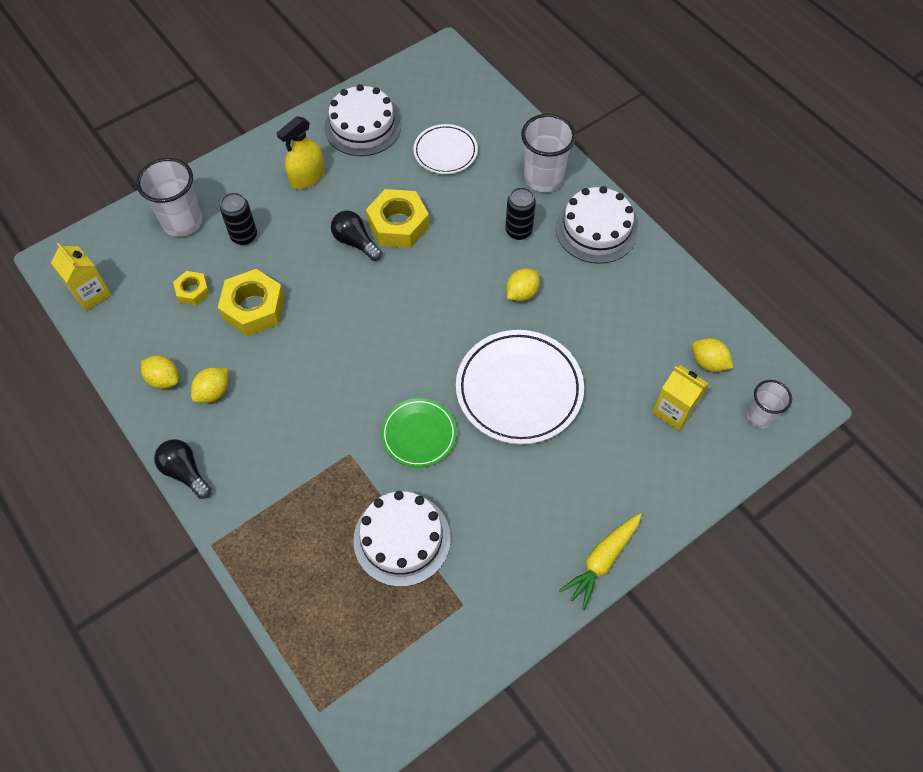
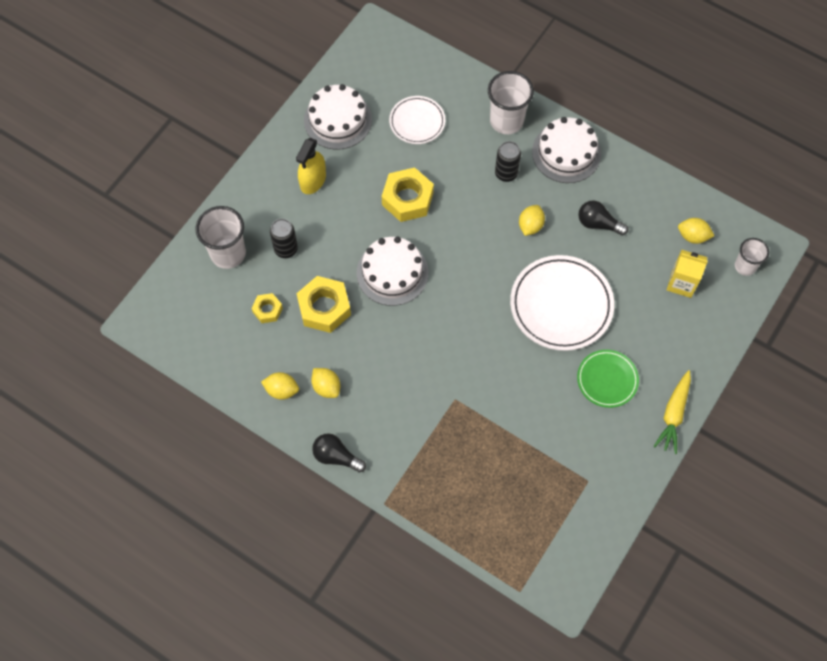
camera: 20 degrees left, 5 degrees up
(91, 293) = (184, 340): yellow carton -> none
(213, 392) = (326, 387): yellow lemon -> yellow lemon turned 60 degrees counterclockwise
(355, 242) = (379, 225): black light bulb -> black light bulb (598, 224)
(402, 539) = (523, 449): white cake -> white cake (392, 272)
(419, 434) = (501, 366): green plate -> green plate (607, 380)

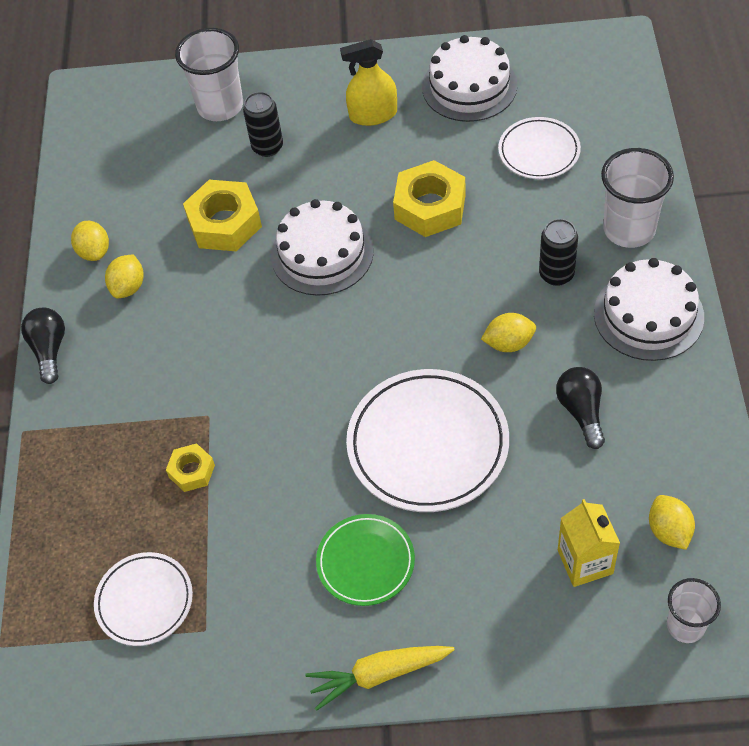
camera: 60 degrees right, 10 degrees down
(267, 310) = (181, 179): yellow nut -> yellow nut (192, 471)
(548, 500) = (144, 601): none -> white plate

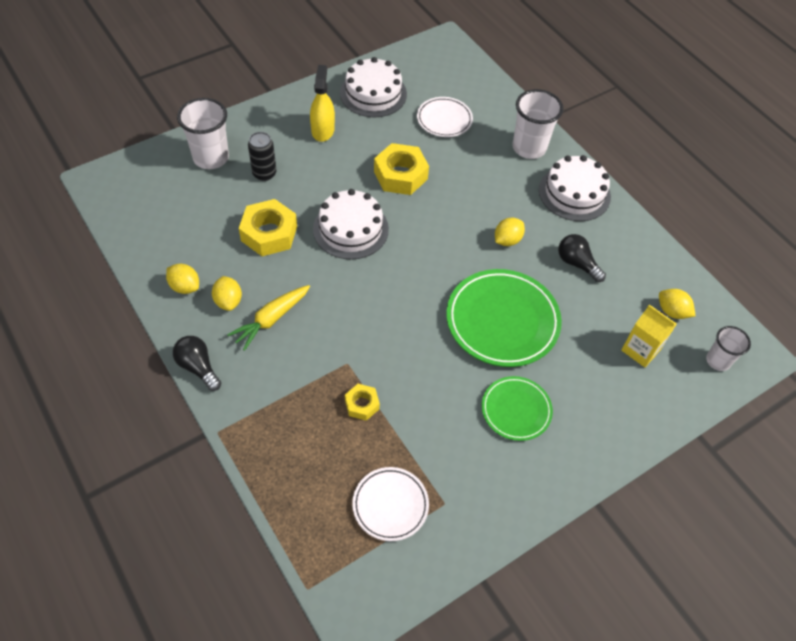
camera: 40 degrees left, 0 degrees up
(373, 114) = (322, 130): yellow spray bottle -> yellow spray bottle turned 135 degrees clockwise
(378, 675) = (573, 475): yellow carrot -> yellow carrot (271, 320)
(428, 444) = (502, 321): white plate -> green plate
(556, 274) = (506, 189): black can -> none

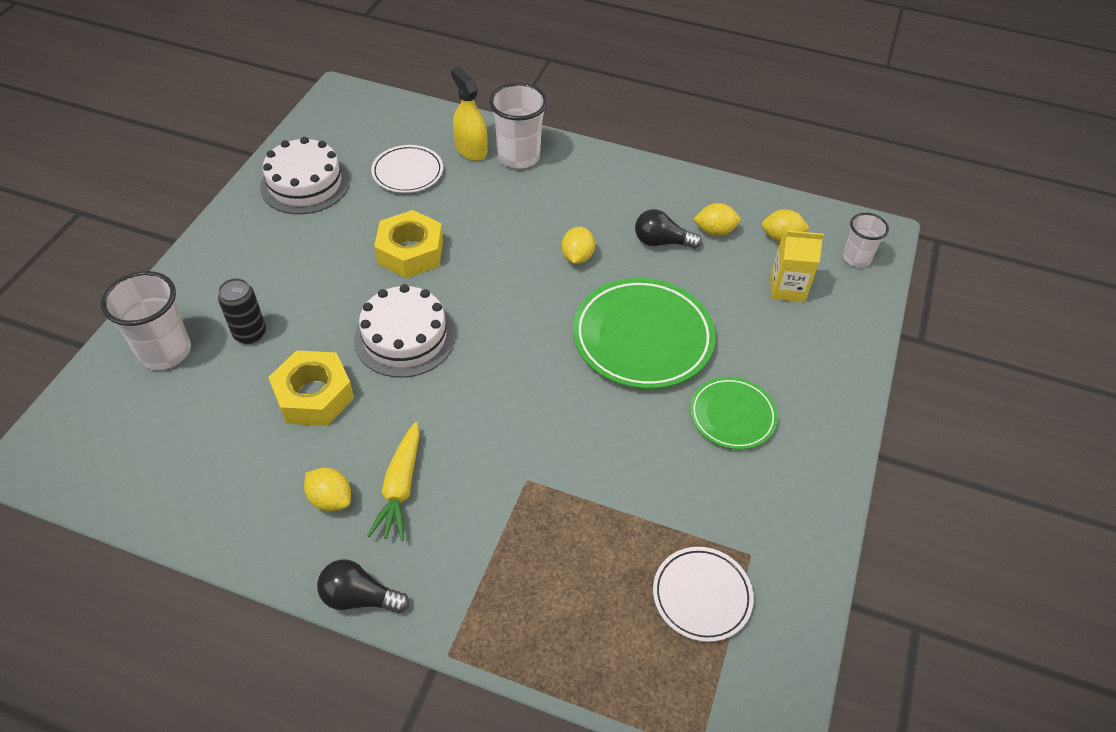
camera: 35 degrees left, 5 degrees down
(185, 286) = (261, 517): yellow lemon -> yellow lemon (714, 231)
(322, 130) = (280, 250): yellow spray bottle -> yellow spray bottle (471, 149)
(362, 404) = (580, 512): yellow nut -> none
(574, 193) = (600, 177): white cake -> none

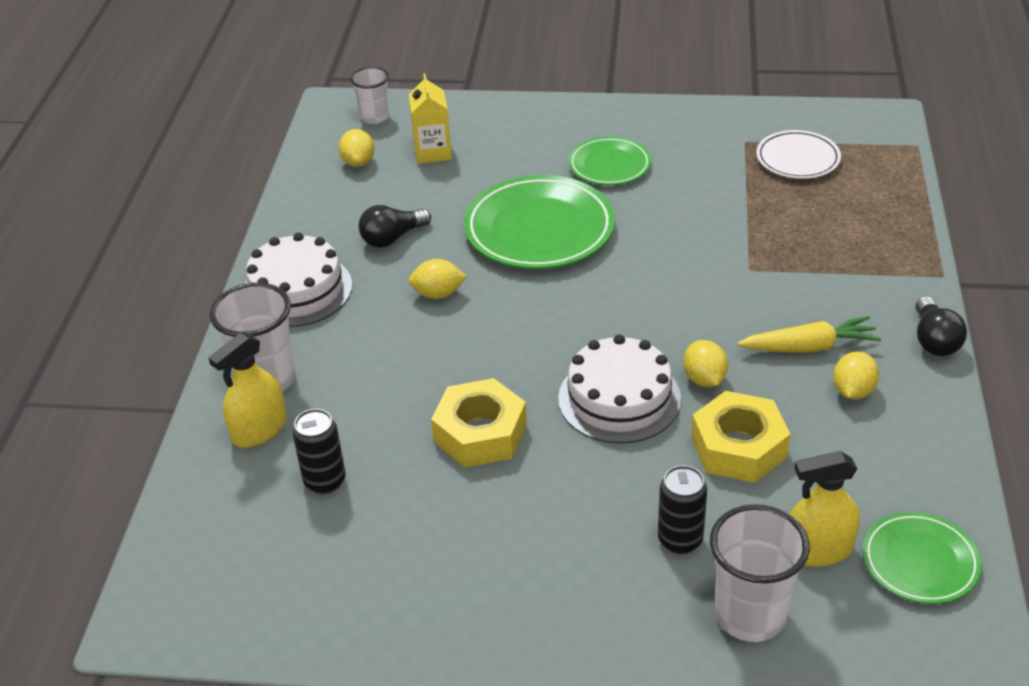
camera: 100 degrees left, 10 degrees down
(138, 469) = (920, 562): none -> green plate
(190, 410) = (818, 550): none -> yellow spray bottle
(305, 184) = (379, 588): white cake -> white cake (297, 290)
(407, 172) = (325, 481): white plate -> black can
(661, 242) = (392, 238): black light bulb -> black light bulb turned 60 degrees clockwise
(714, 231) = (362, 205): yellow lemon -> yellow lemon (704, 379)

